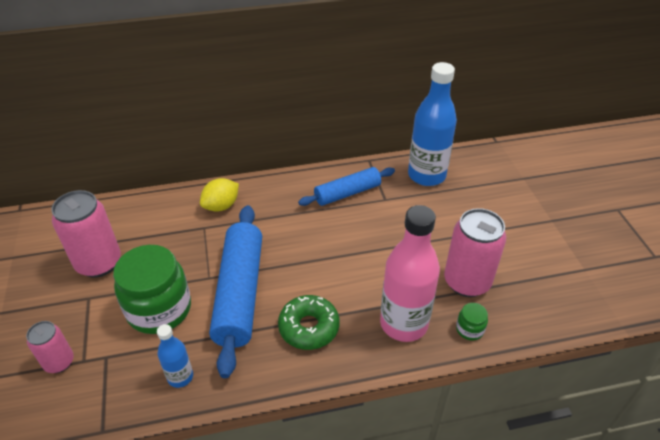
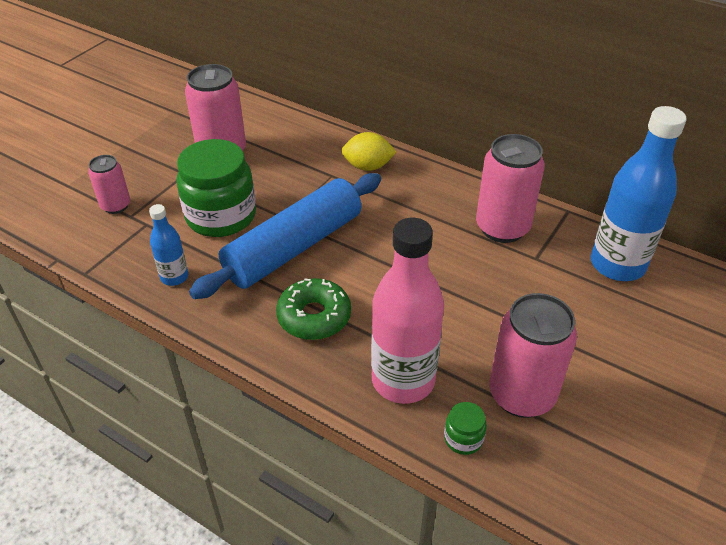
camera: 45 degrees right, 0 degrees up
(347, 193) = (502, 228): blue rolling pin -> pink can

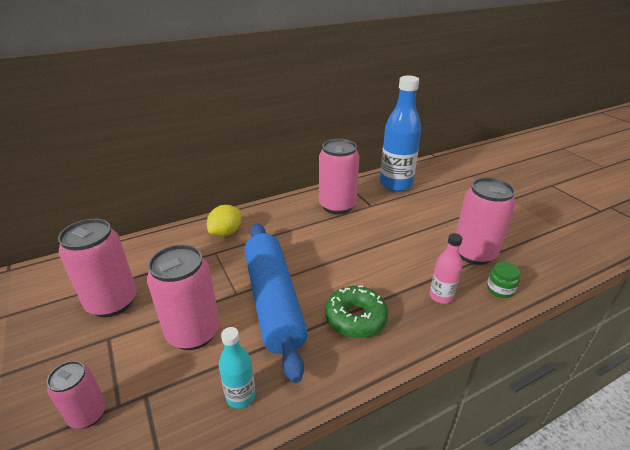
camera: 60 degrees left, 10 degrees down
(174, 277) = (240, 396): blue bottle -> turquoise bottle
(221, 216) = (193, 332): green jar -> pink can
(403, 380) = (441, 296): pink bottle -> pink bottle, size x0.50

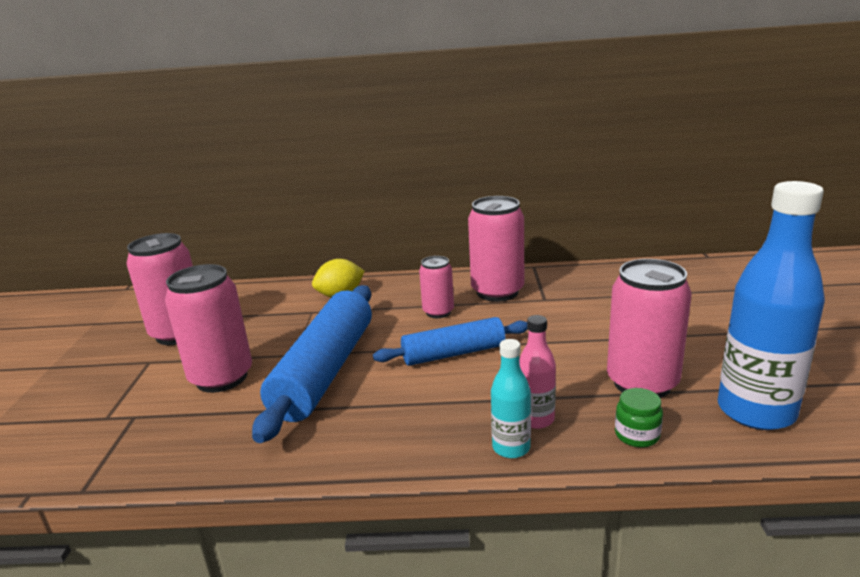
camera: 30 degrees right, 10 degrees down
(88, 414) = (79, 416): pink can -> pink can (438, 312)
(240, 396) = (210, 445): turquoise bottle -> turquoise bottle (511, 448)
(350, 261) = (453, 353): none -> blue rolling pin
(355, 318) = (400, 411): green donut -> none
(395, 184) = (605, 281): blue bottle -> blue bottle (756, 411)

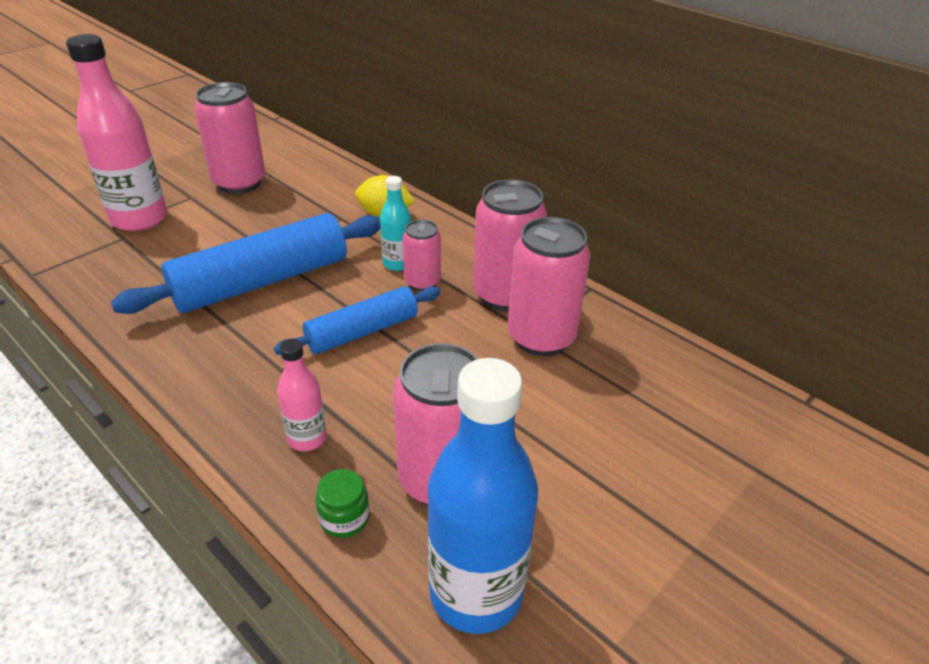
camera: 40 degrees right, 15 degrees up
(125, 397) = (139, 219): none -> pink bottle
(221, 378) = (203, 241): pink can -> pink can (541, 337)
(453, 353) = (362, 331): blue rolling pin -> blue rolling pin turned 60 degrees counterclockwise
(511, 448) = (250, 445): turquoise bottle -> turquoise bottle (397, 264)

